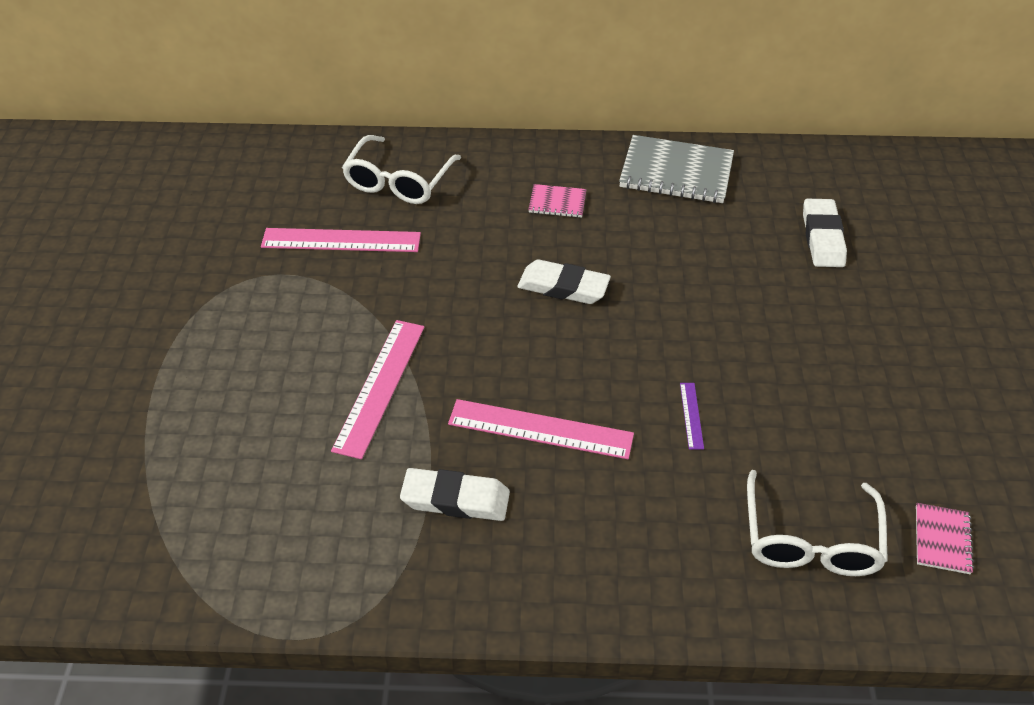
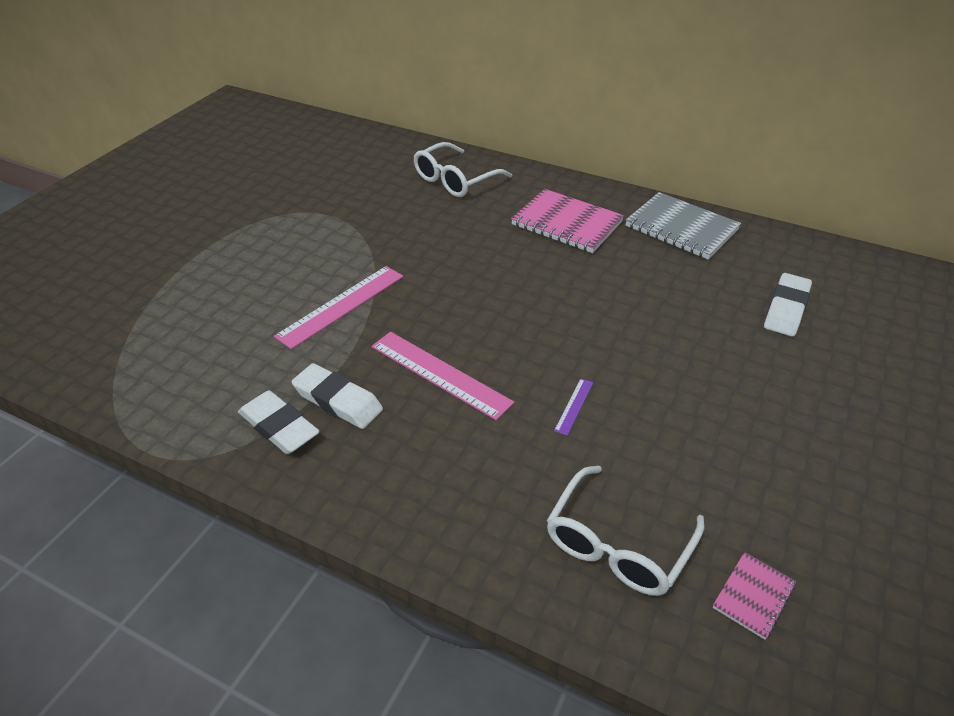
camera: 25 degrees right, 5 degrees down
(341, 240) = (386, 205): pink ruler -> none
(557, 203) = (566, 224): pink notebook -> pink notebook, size x1.99
(563, 287) = (530, 281): white eraser -> white eraser (279, 427)

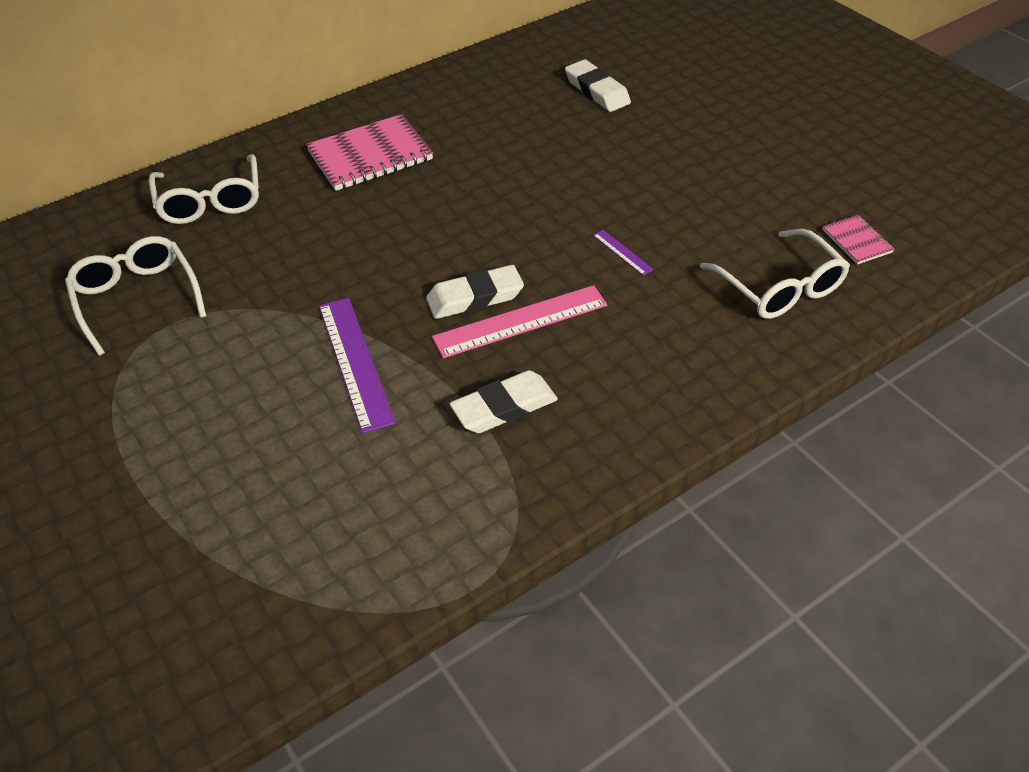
camera: 60 degrees left, 5 degrees up
(279, 427) = (510, 464): white eraser -> white eraser (475, 297)
(341, 305) = (355, 362): pink ruler -> purple ruler
(343, 193) = (137, 298): none -> white glasses
(681, 228) = (445, 94): grey notebook -> none

